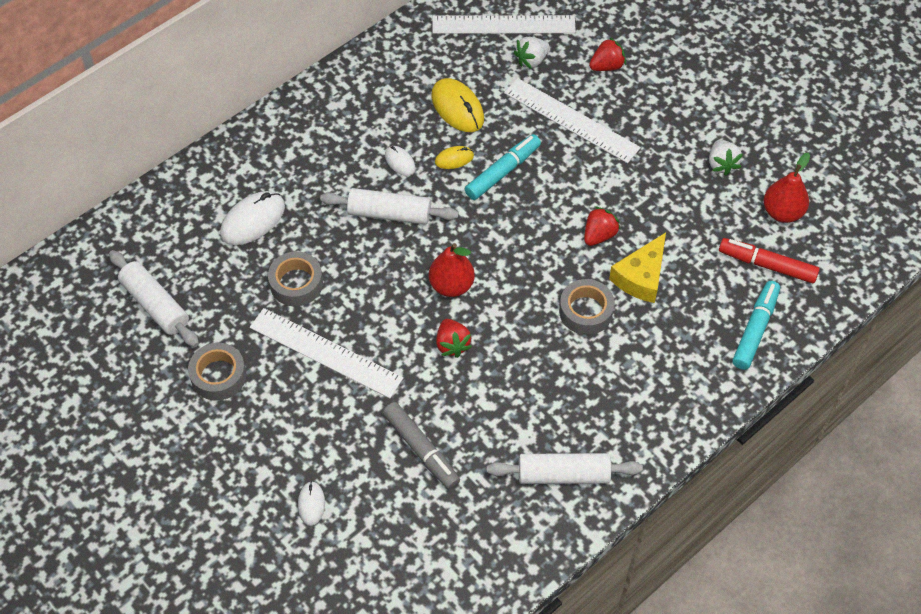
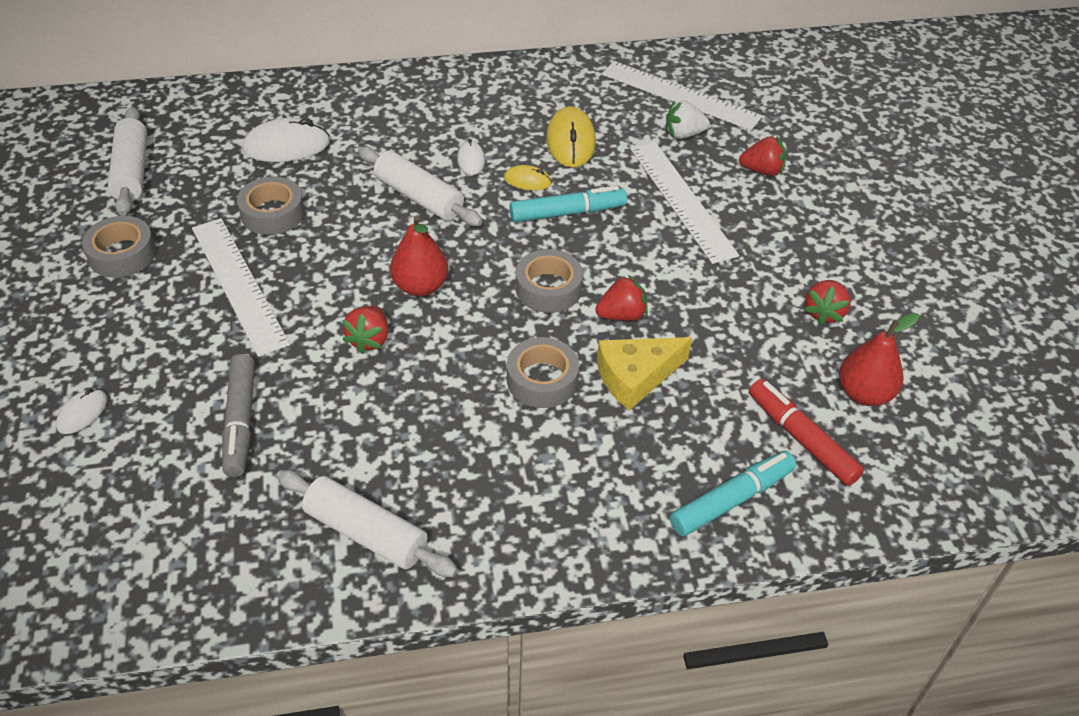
camera: 30 degrees right, 10 degrees down
(537, 240) = (548, 288): none -> grey tape
(721, 164) = (824, 313): white strawberry -> red strawberry

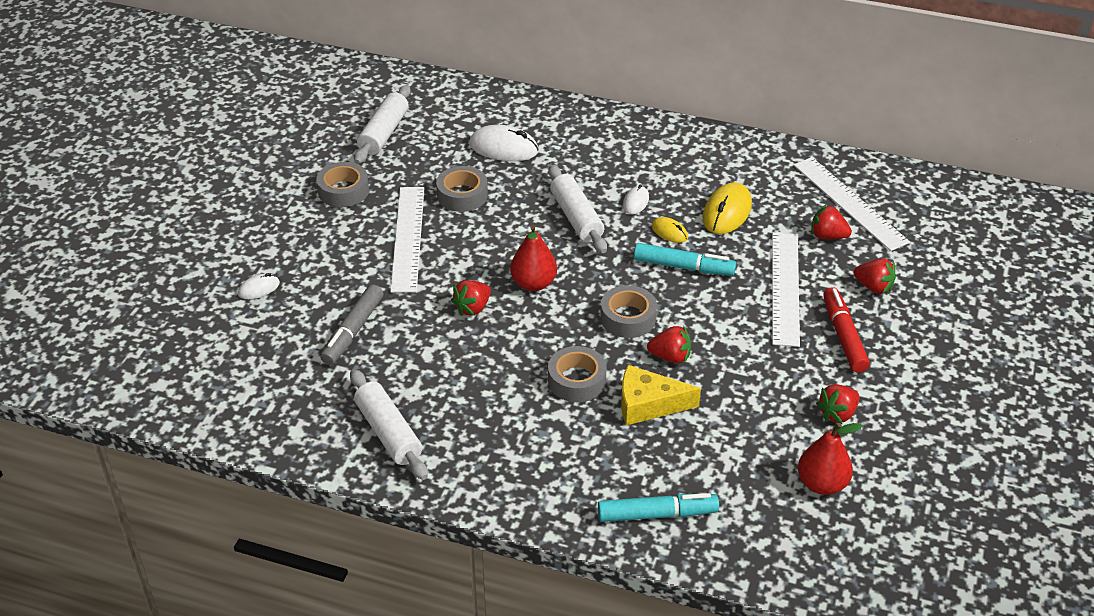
camera: 30 degrees right, 5 degrees down
(683, 134) = (827, 236): white strawberry -> red strawberry
(801, 439) = (744, 495): red marker -> red marker (843, 336)

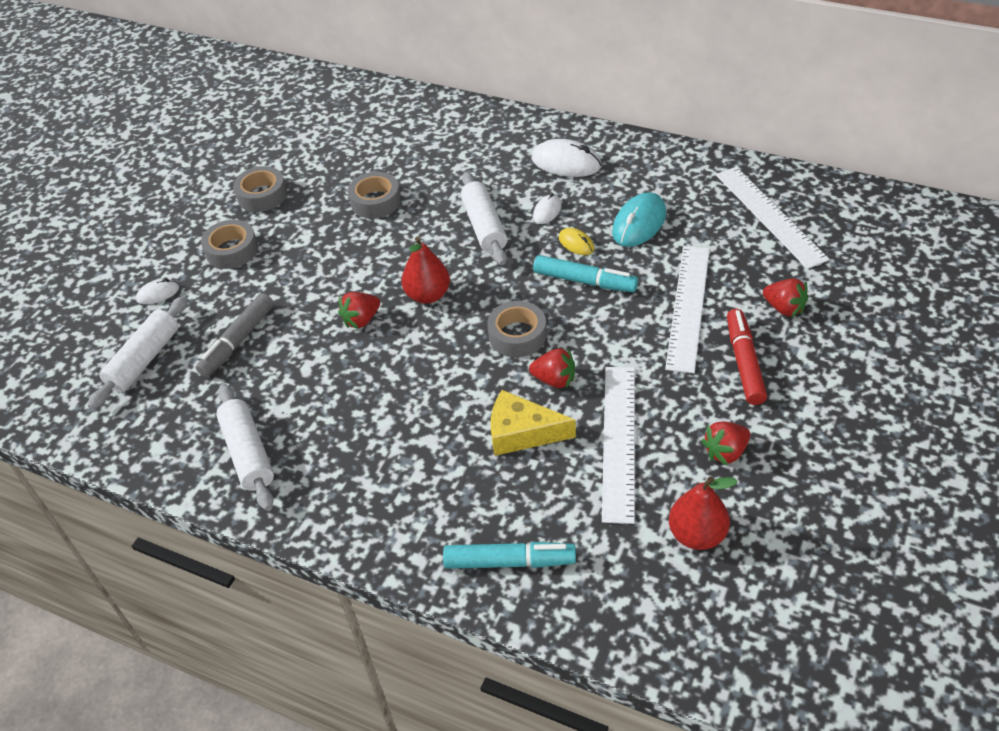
camera: 10 degrees right, 5 degrees up
(383, 133) = (313, 138): white rolling pin -> white rolling pin (144, 360)
(407, 238) = (313, 245): white ruler -> white ruler (618, 441)
(503, 148) = (426, 154): white mouse -> white mouse (566, 163)
(577, 380) = (452, 403): grey tape -> grey tape (232, 250)
(727, 212) = (639, 223): yellow mouse -> turquoise mouse
(827, 236) = (741, 251): red strawberry -> none

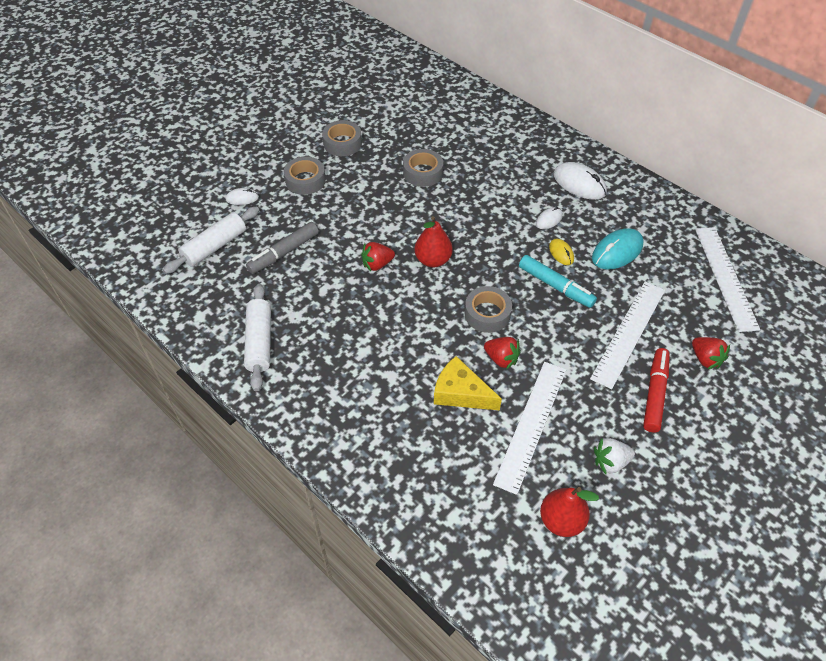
camera: 15 degrees right, 5 degrees up
(484, 226) = (496, 218): white rolling pin -> none
(509, 561) = (412, 491): turquoise marker -> none
(725, 452) = (610, 462): red strawberry -> white strawberry

